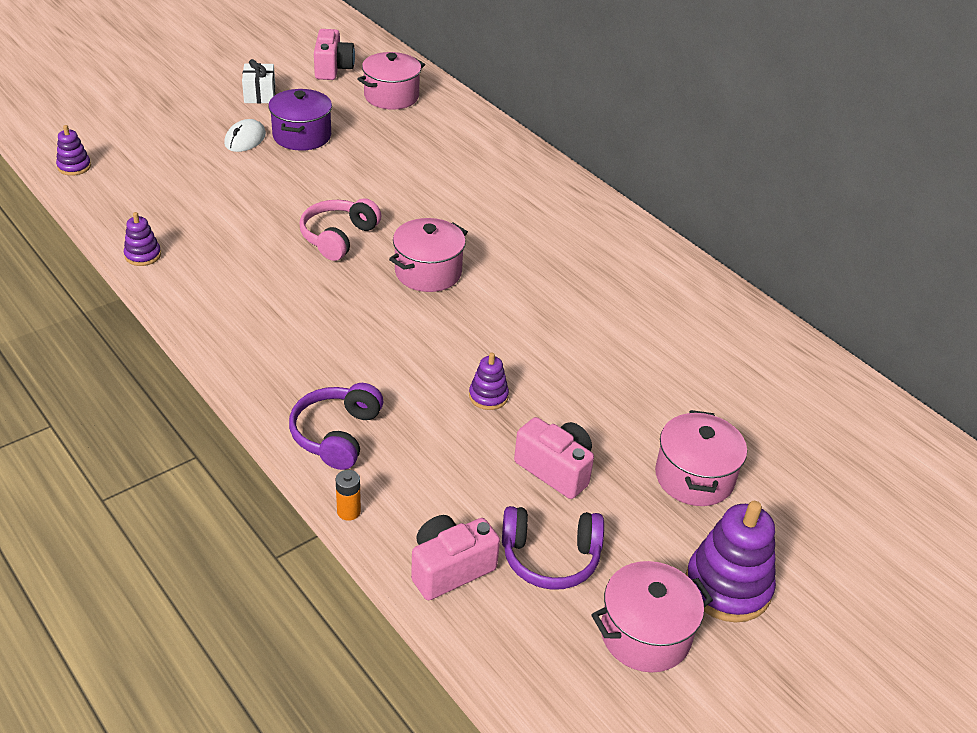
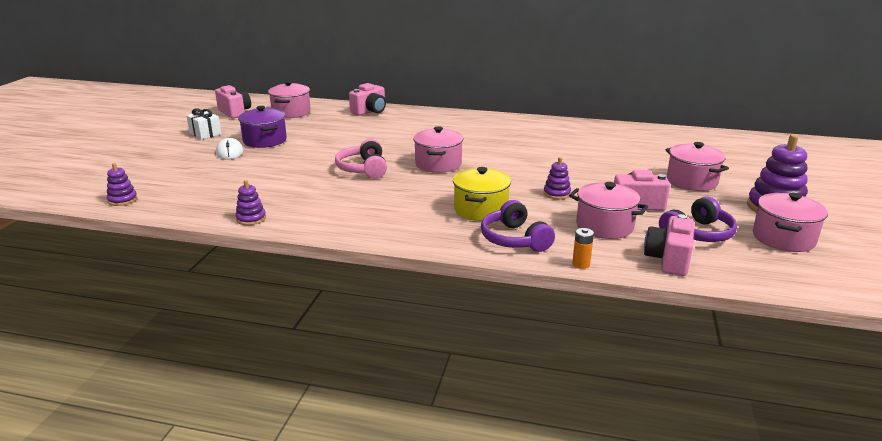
camera: 35 degrees left, 15 degrees down
(368, 371) = (480, 209): none -> yellow pot
(461, 477) = (604, 226): none -> pink pot
(483, 136) = (370, 111): none -> pink camera

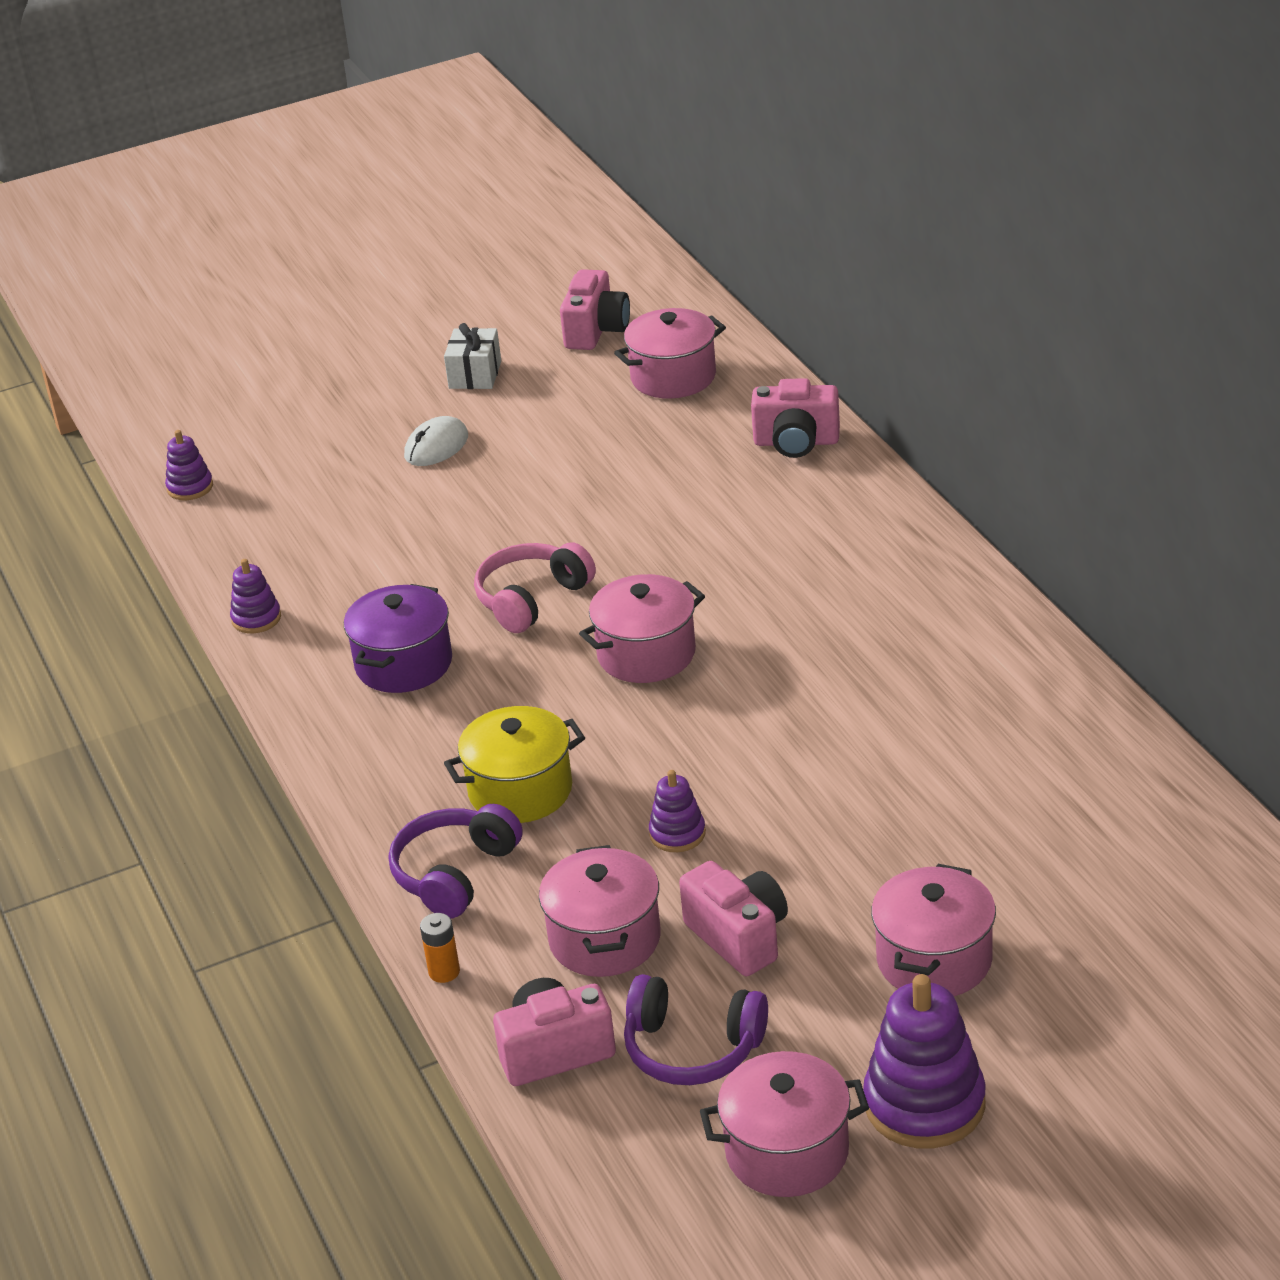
camera: 55 degrees right, 10 degrees up
(265, 140) = (520, 442): purple pot -> purple pot (404, 664)

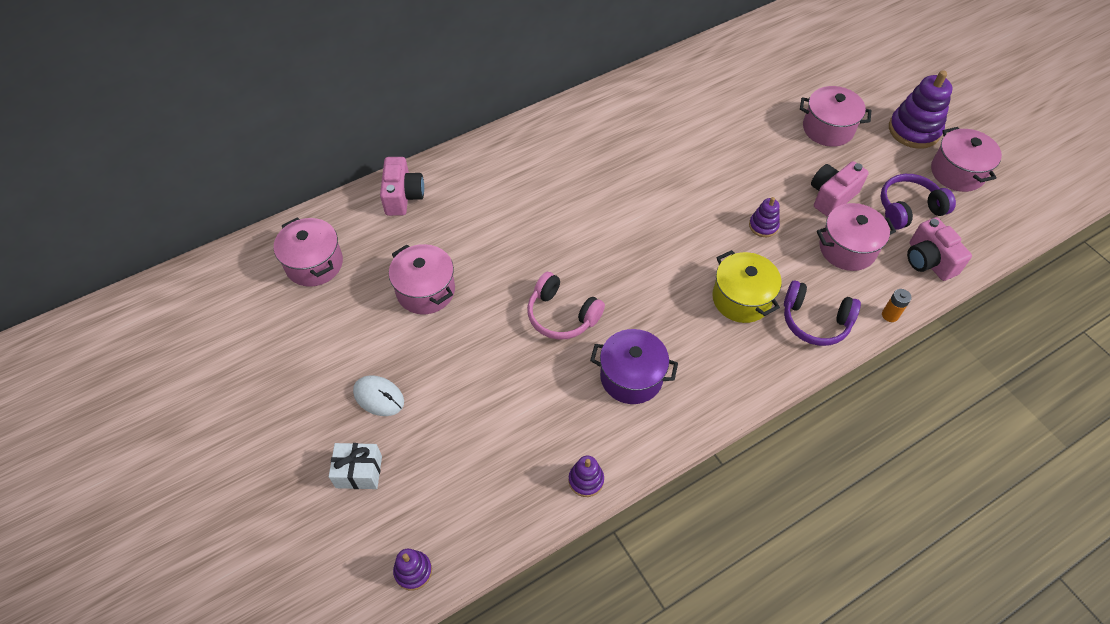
camera: 100 degrees left, 20 degrees up
(475, 375) = (284, 385): white gift -> white gift (359, 472)
(596, 331) = (241, 314): pink camera -> none
(646, 654) = (614, 252): pink pot -> pink pot (425, 291)
(692, 1048) = (908, 208): purple headphones -> purple headphones turned 120 degrees counterclockwise

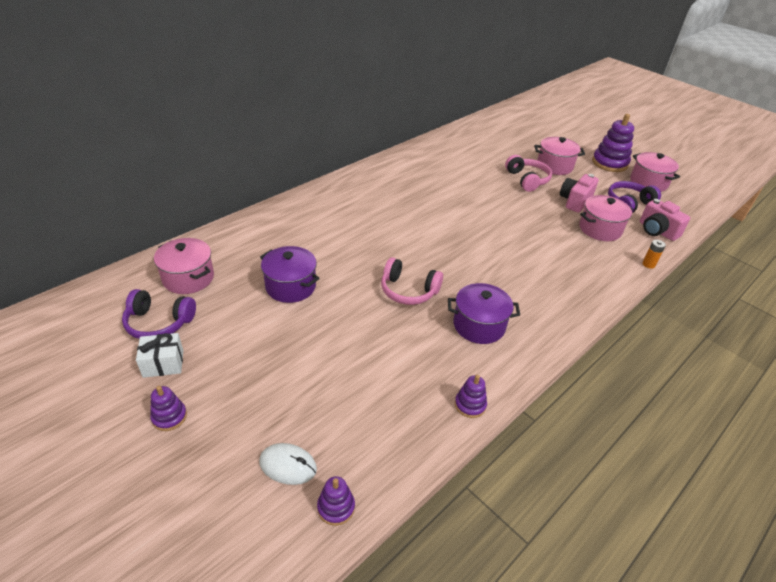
camera: 15 degrees left, 15 degrees down
(359, 472) = (262, 429): white gift -> white gift (163, 363)
(379, 397) = (267, 367): white mouse -> white mouse (288, 465)
(403, 196) = (256, 227): pink camera -> none
(425, 291) = (290, 286): pink pot -> purple pot
(741, 299) = (540, 266): yellow pot -> none
(763, 226) = (536, 221): purple stacking toy -> purple stacking toy (169, 417)
(778, 150) = (527, 180): none -> pink headphones
(815, 321) = (599, 273): purple headphones -> purple headphones (159, 323)

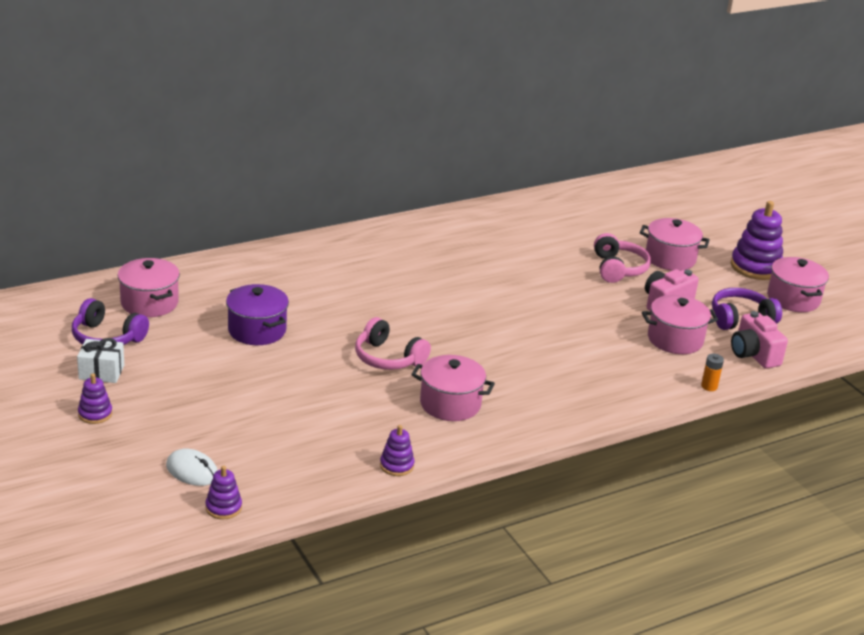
camera: 15 degrees right, 10 degrees down
(479, 325) = (450, 404): purple pot -> pink pot

